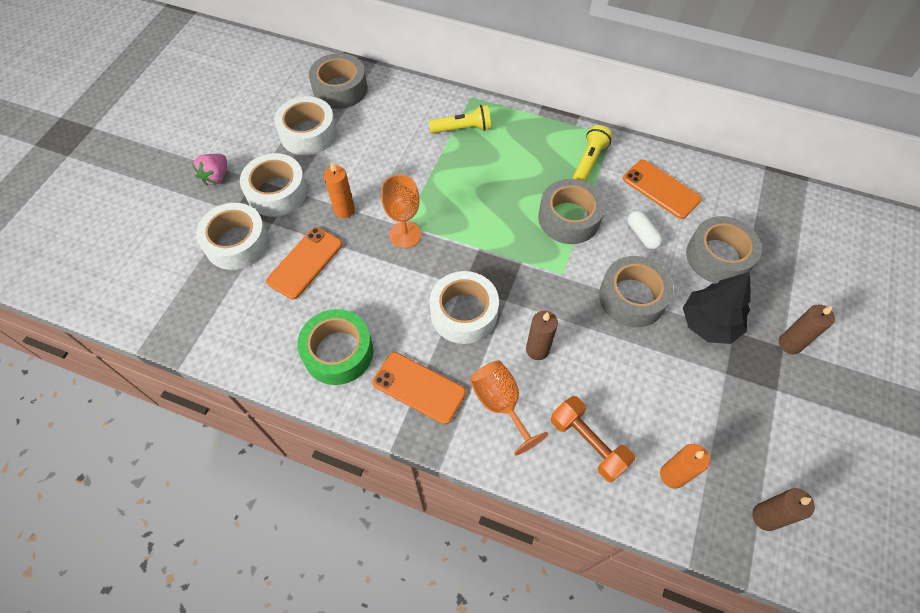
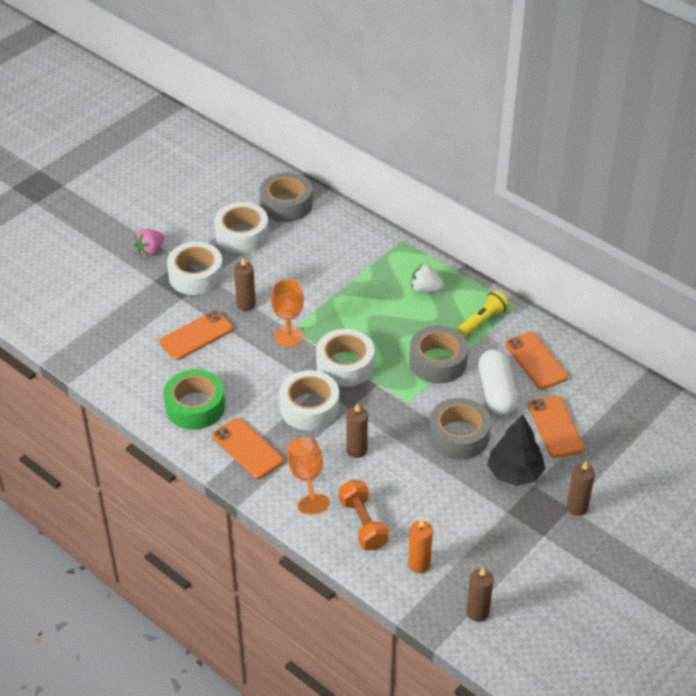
camera: 20 degrees right, 15 degrees down
(237, 243) = (147, 306): white tape -> white tape (345, 365)
(344, 210) = (246, 304): orange candle -> brown candle
(462, 129) = (380, 265): yellow flashlight -> none
(518, 142) = (426, 289): none -> white strawberry
(642, 235) = (496, 392): white capsule -> white capsule, size x1.80
(718, 257) = (555, 427): grey tape -> orange phone

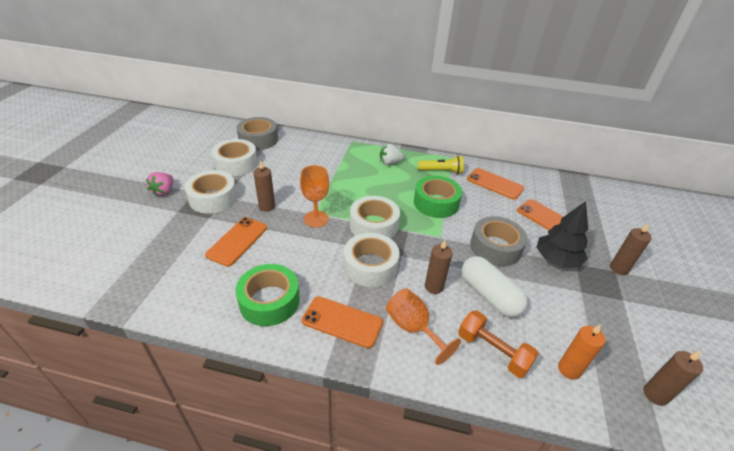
camera: 30 degrees left, 5 degrees down
(438, 362) = (436, 203): grey tape -> green tape
(482, 321) = (441, 171): yellow flashlight -> yellow flashlight turned 75 degrees clockwise
(496, 392) = (490, 210): white capsule -> white capsule (489, 295)

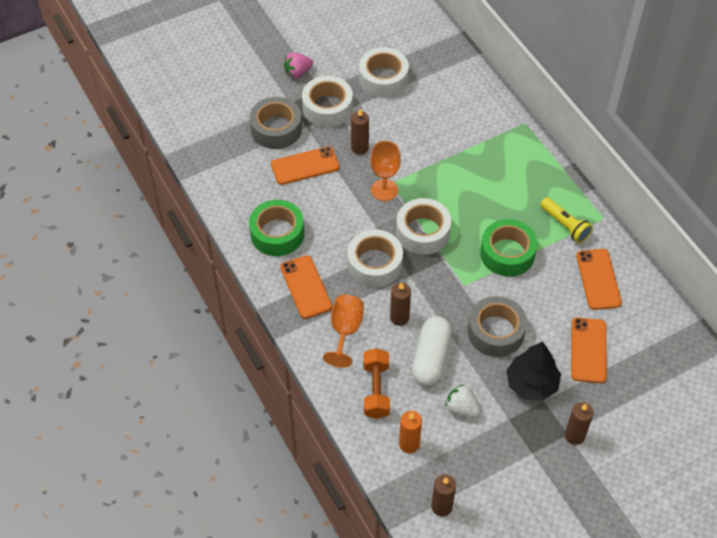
camera: 50 degrees right, 15 degrees up
(258, 139) = (435, 59): grey tape -> grey tape (276, 129)
(390, 163) = (526, 178): white strawberry -> white strawberry (462, 408)

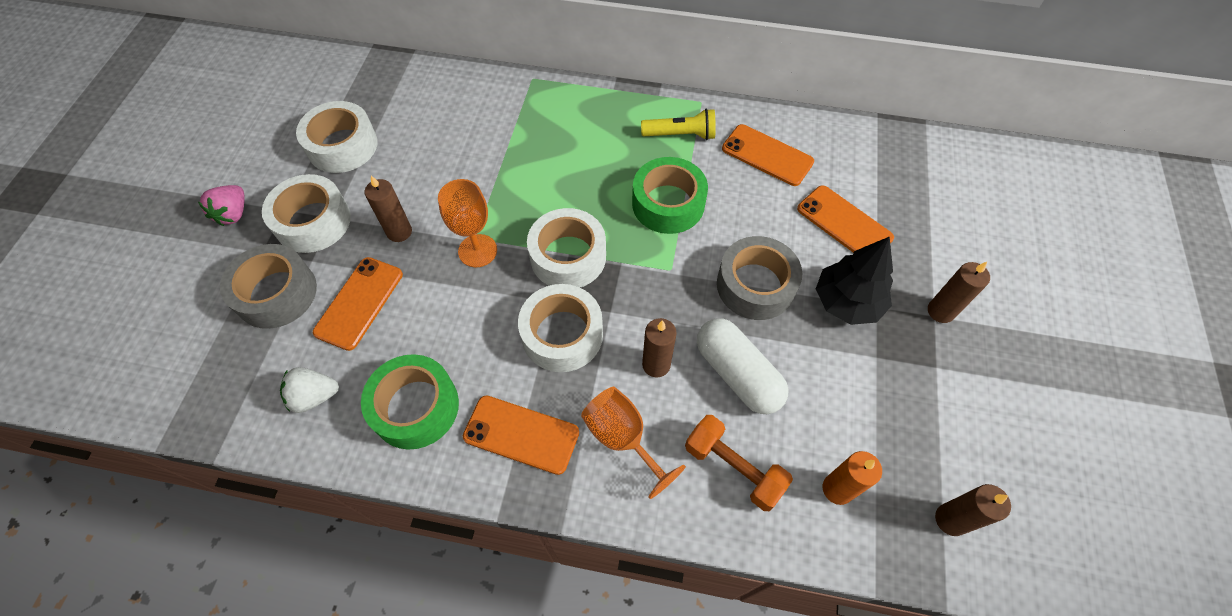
camera: 50 degrees left, 5 degrees up
(462, 408) = (829, 393): white strawberry -> white strawberry (314, 396)

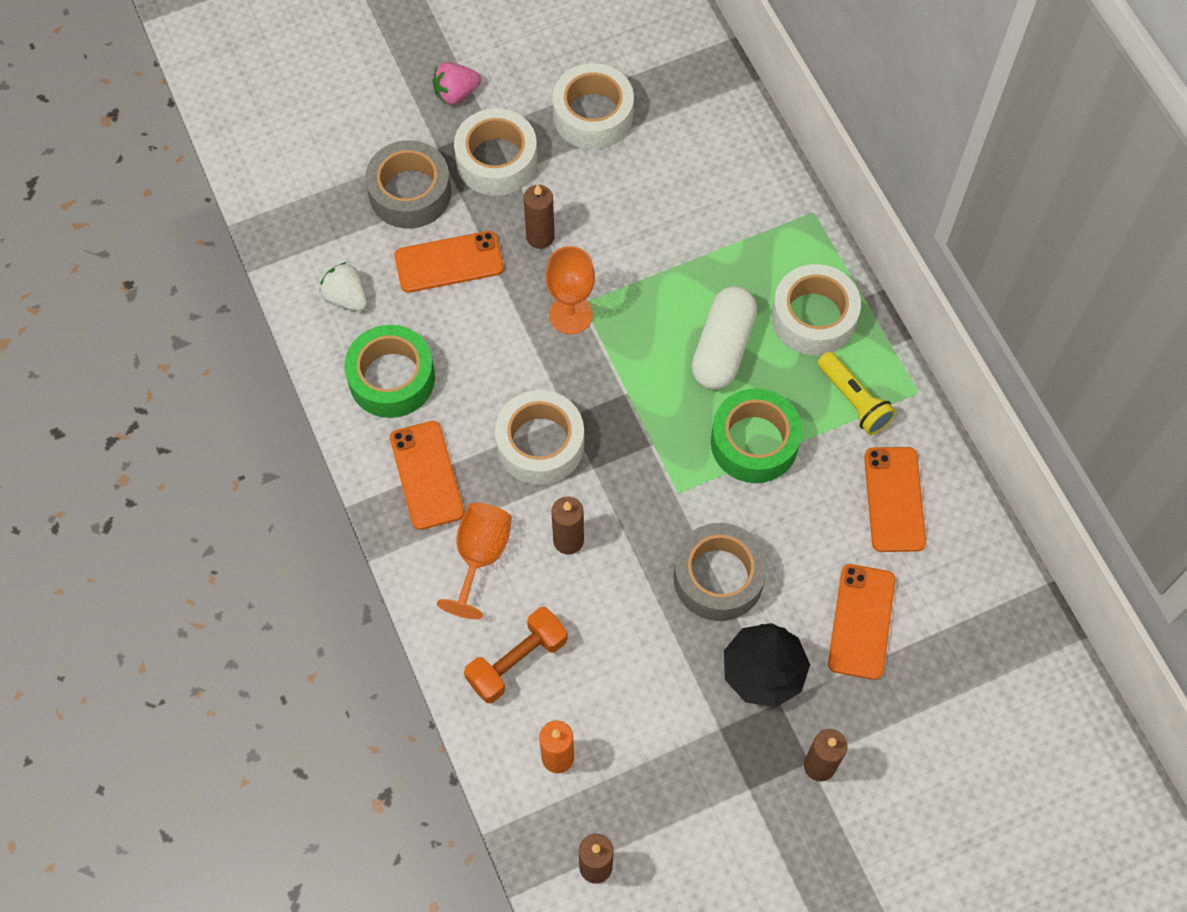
camera: 55 degrees right, 5 degrees up
(568, 256) = (623, 394): white tape -> white tape (813, 317)
(733, 468) = (517, 661): orange dumbbell -> orange dumbbell turned 45 degrees clockwise
(737, 374) = (609, 614): white capsule -> white capsule (722, 348)

